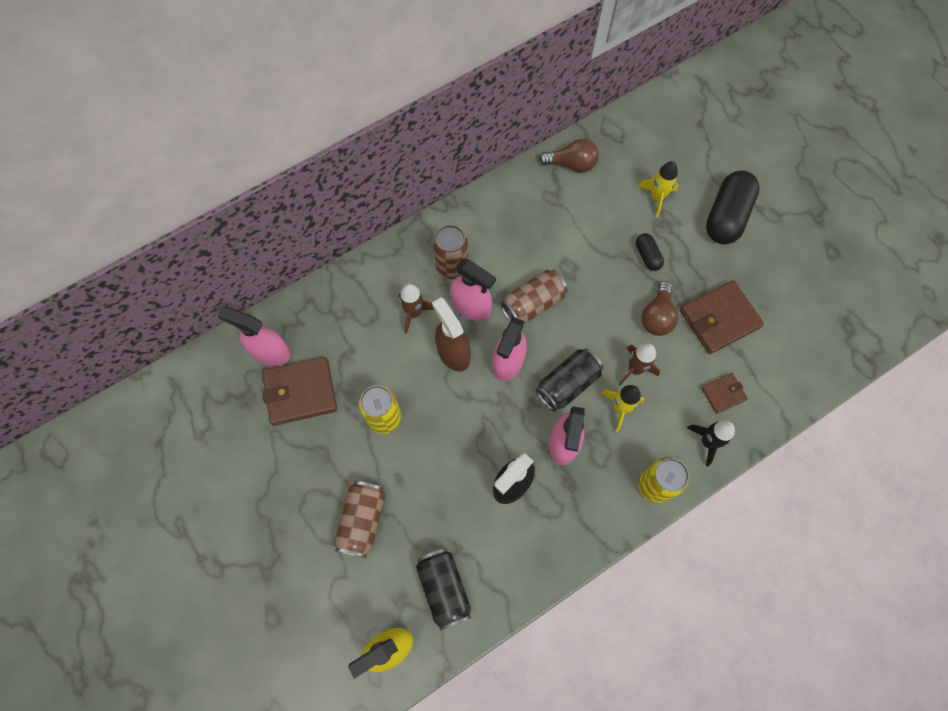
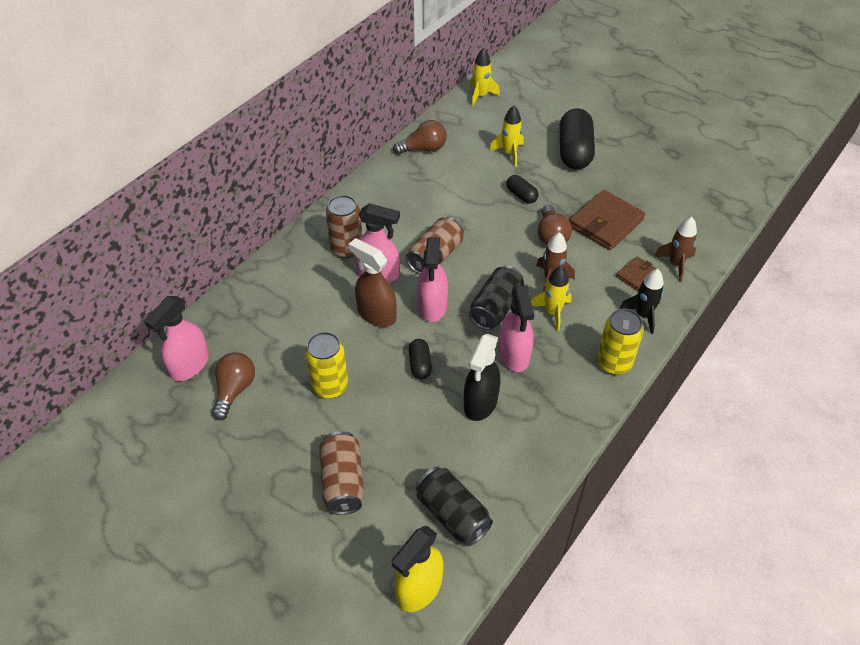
camera: 20 degrees left, 20 degrees down
(270, 352) = (189, 365): pink spray bottle -> pink spray bottle turned 60 degrees counterclockwise
(300, 392) = (234, 390): brown wallet -> brown light bulb
(414, 313) = (325, 294): brown rocket -> brown rocket (676, 264)
(472, 423) = (420, 365): none -> black capsule
(657, 110) = (480, 96): none -> yellow rocket

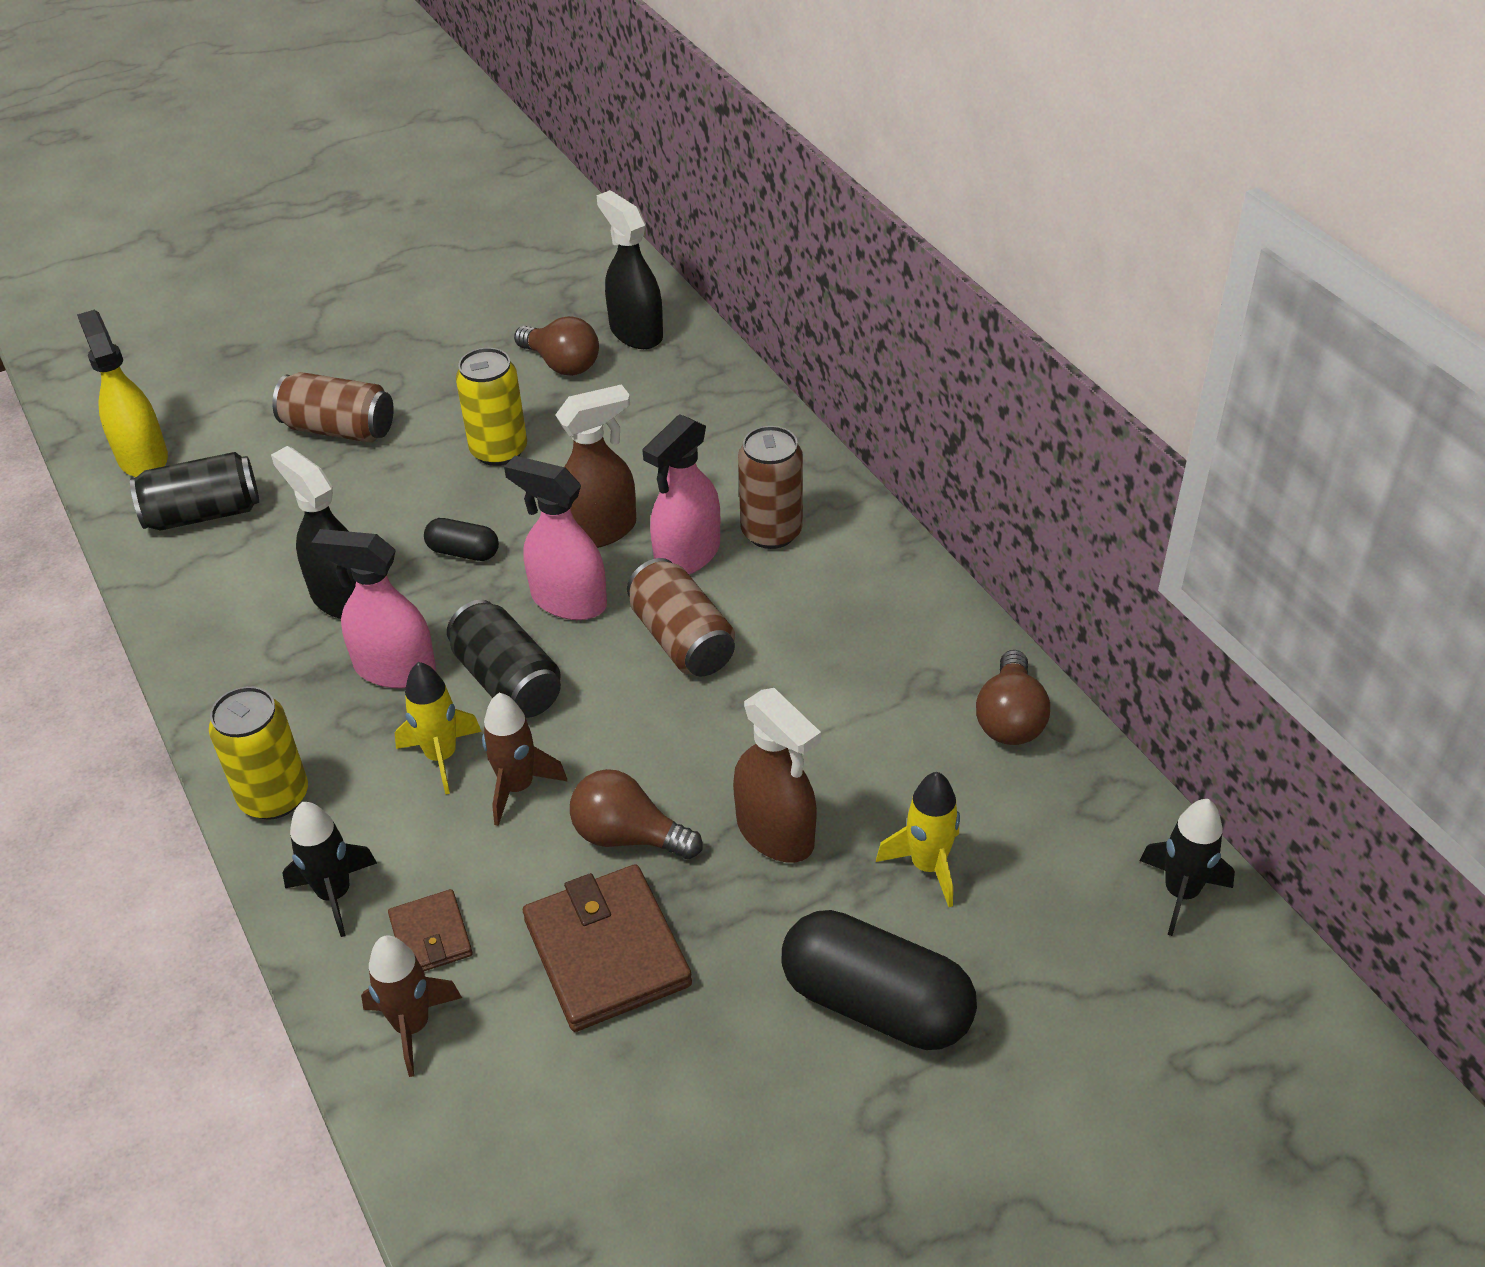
camera: 115 degrees right, 5 degrees down
(189, 365) = (636, 332): pink spray bottle -> black spray bottle
(480, 96) = (1180, 893): yellow rocket -> black rocket
(521, 195) = (775, 833): black capsule -> brown spray bottle

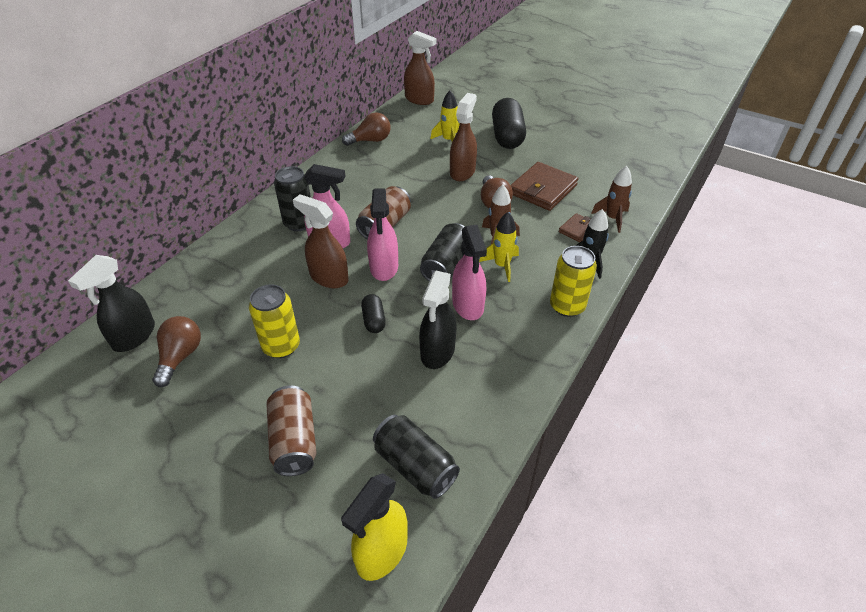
camera: 120 degrees left, 0 degrees up
(771, 532) = (299, 223): brown can -> black can
(1180, 893) = (419, 100): black rocket -> brown spray bottle

